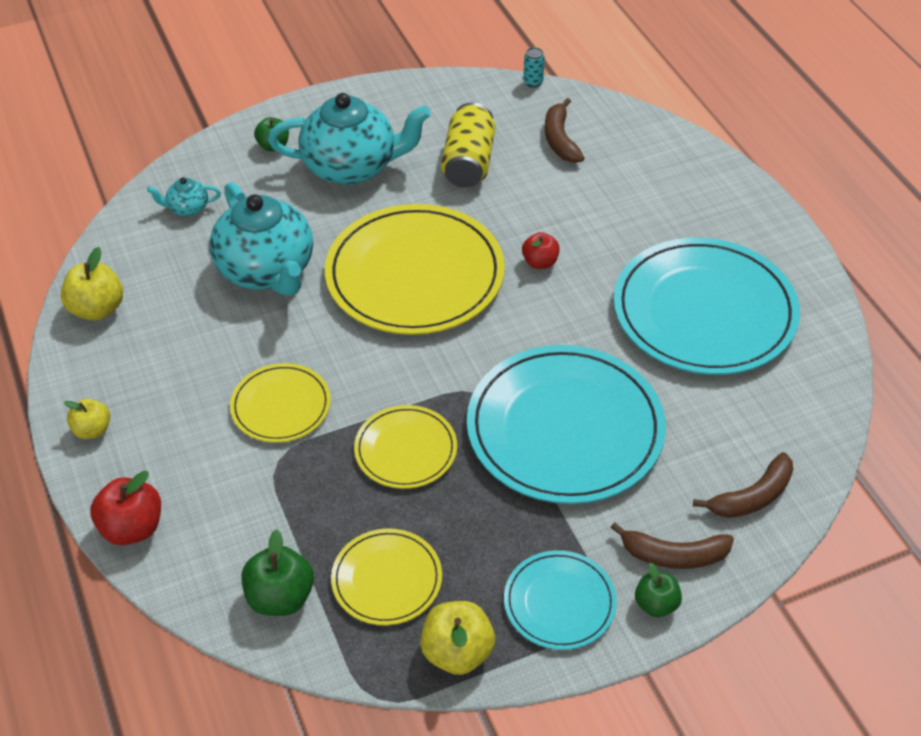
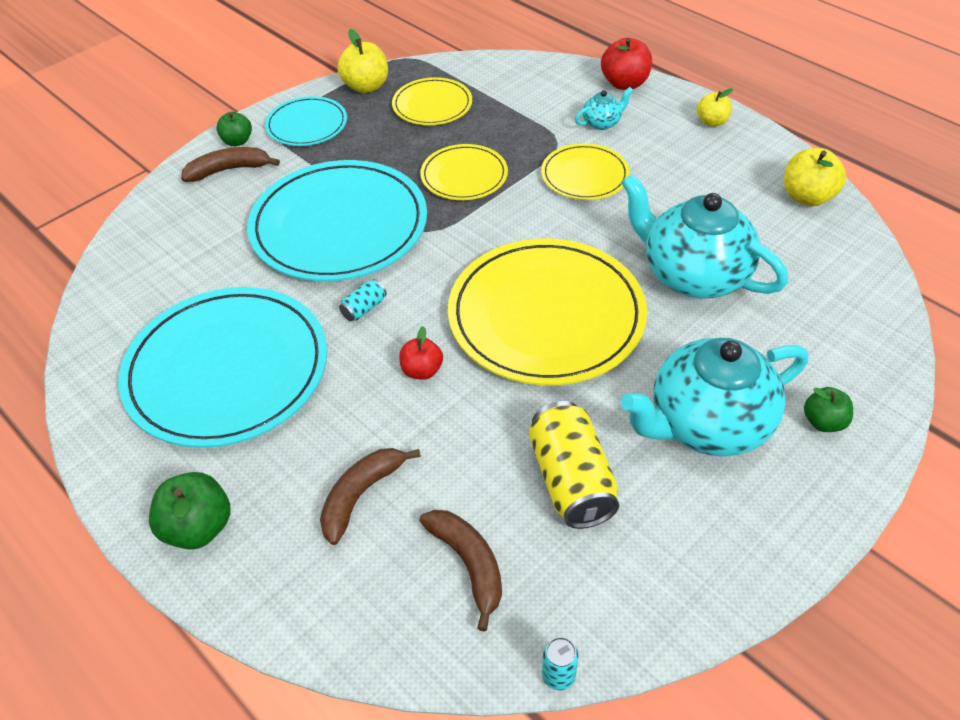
camera: 160 degrees right, 0 degrees up
(187, 208) = (834, 312): turquoise teapot -> turquoise teapot (602, 123)
(280, 597) = (497, 80): green apple -> green apple (198, 527)
(569, 330) = (364, 308): none -> turquoise can
(752, 497) = (169, 222): brown banana -> brown banana (361, 495)

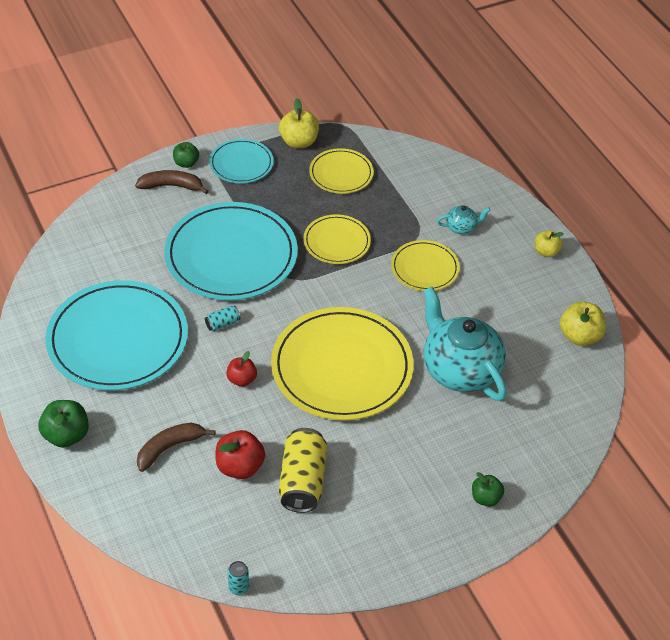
camera: 15 degrees right, 0 degrees up
(469, 564) = (216, 510): brown banana -> none
(624, 83) = (498, 197): red apple -> red apple (240, 467)
(707, 423) = (409, 474): turquoise teapot -> none

